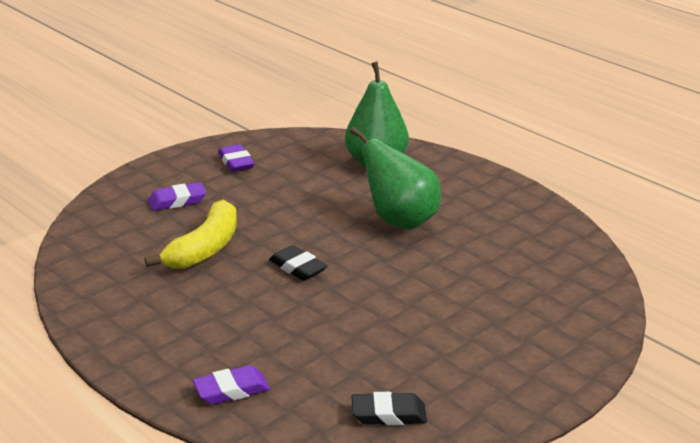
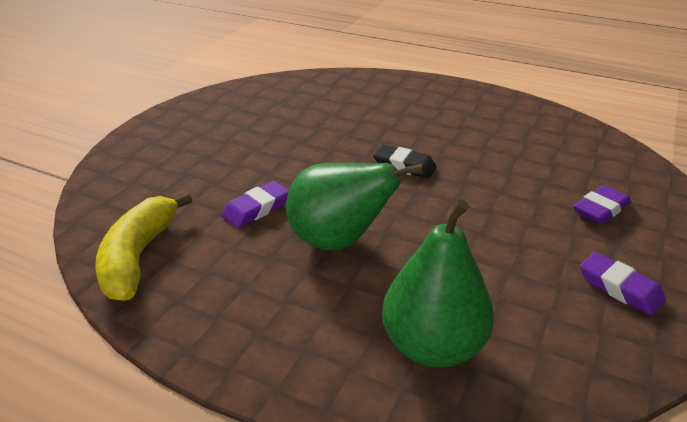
camera: 160 degrees right, 5 degrees up
(205, 248) = (504, 165): yellow banana -> yellow banana (138, 257)
(231, 390) = (376, 86): purple eraser -> purple eraser (257, 209)
(388, 414) = (270, 92): black eraser -> none

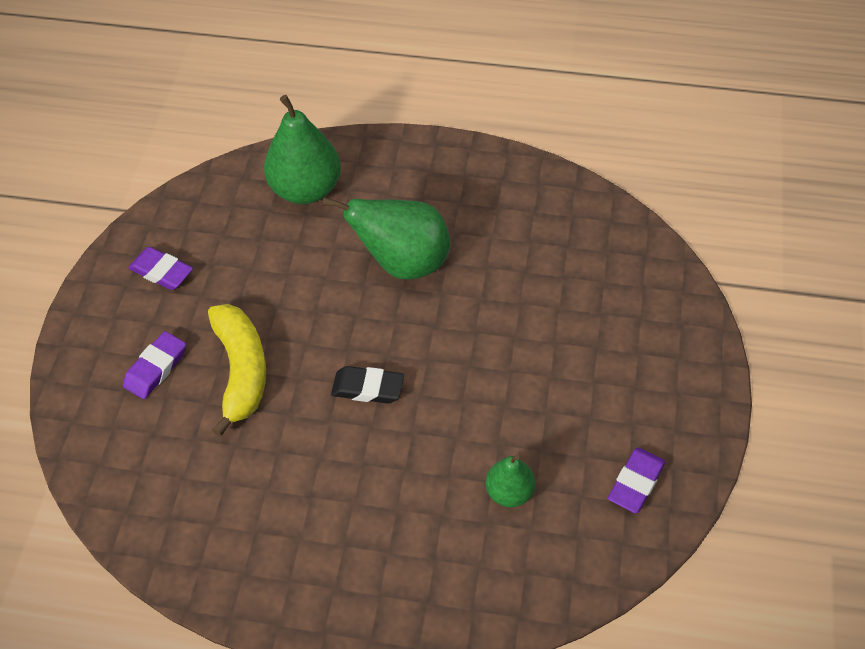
camera: 165 degrees right, 20 degrees up
(138, 257) = (561, 206): yellow banana -> yellow banana (241, 370)
(257, 209) = (495, 282): purple eraser -> purple eraser (636, 483)
(324, 109) = (509, 492): none -> green pear

